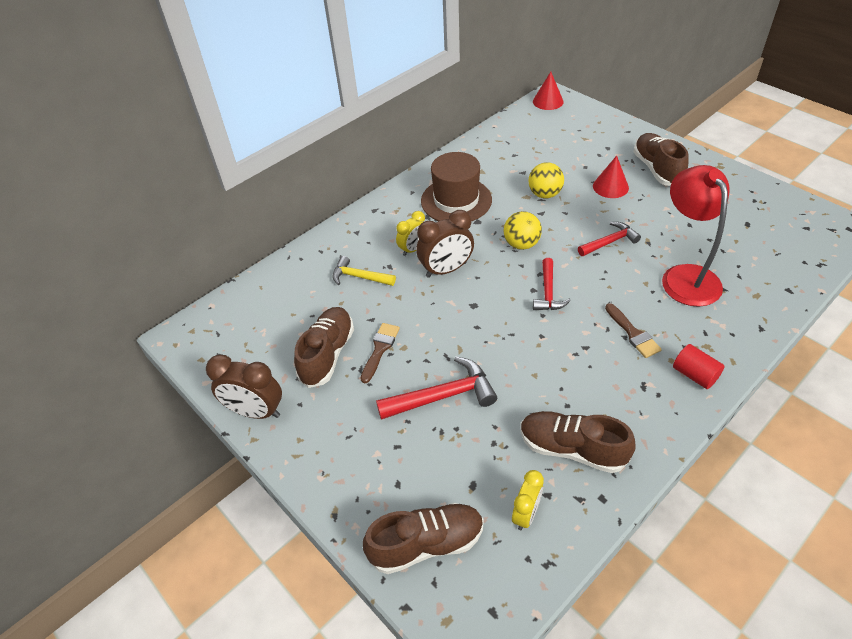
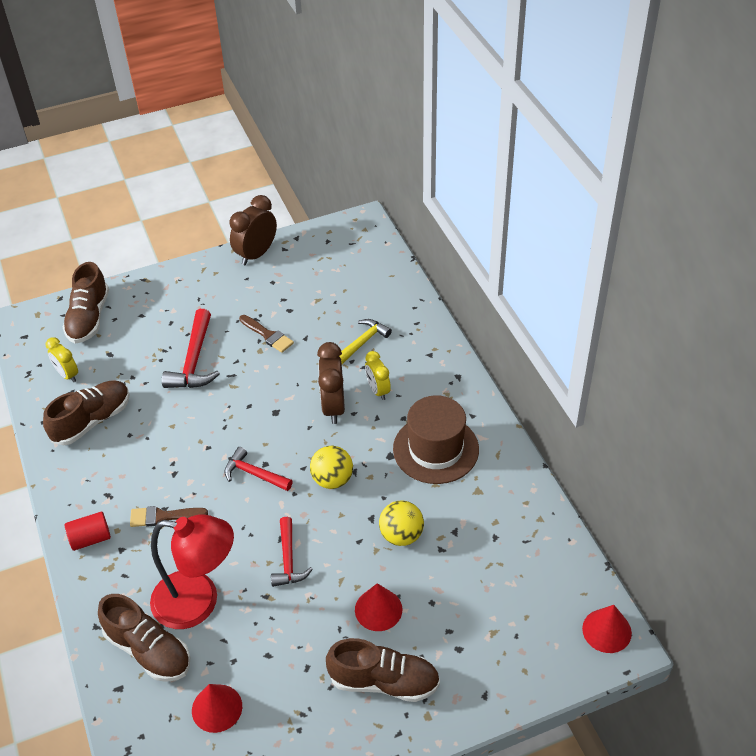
camera: 110 degrees right, 0 degrees up
(327, 354) = (284, 302): brown shoe -> brown shoe (149, 650)
(748, 233) = (217, 708): none -> red cone

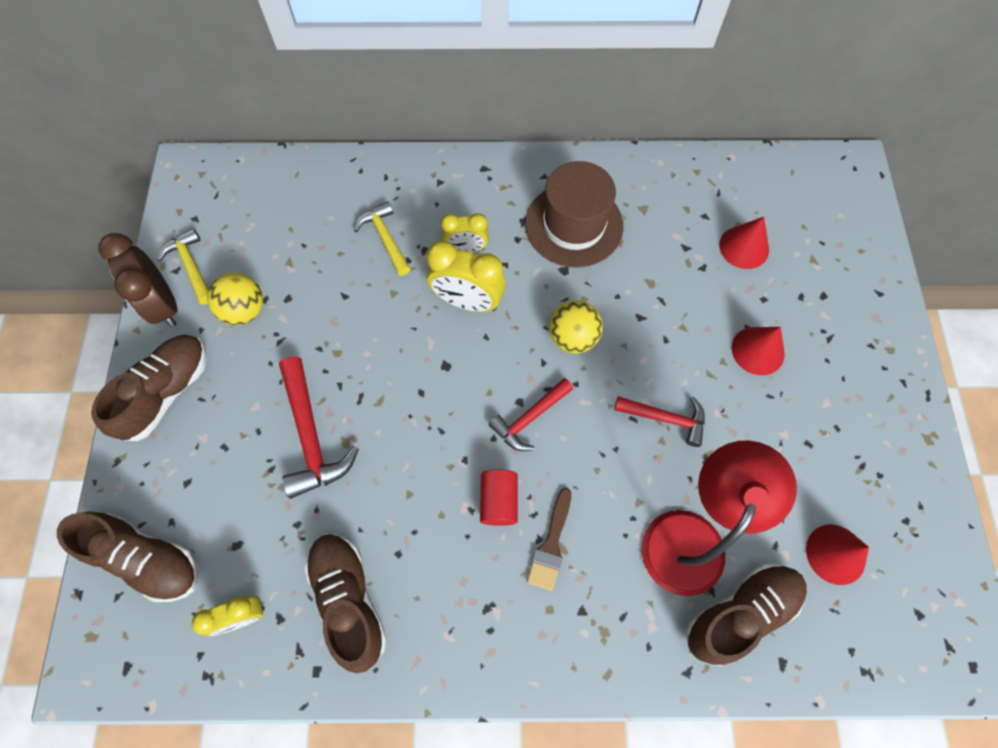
camera: 70 degrees left, 20 degrees up
(90, 538) = (550, 648): red cylinder -> red cylinder (499, 501)
(194, 361) = (311, 436): red hammer -> red hammer turned 45 degrees clockwise
(268, 335) = (316, 335): brown brush -> none
(290, 255) = (191, 266): none -> yellow hammer
(333, 407) = (468, 302): brown clock -> yellow clock
(384, 681) = (843, 374): brown shoe -> brown shoe (167, 392)
(401, 535) = (673, 297): yellow ball -> yellow ball (244, 310)
(606, 630) = (836, 171): red cone -> red cone (744, 247)

